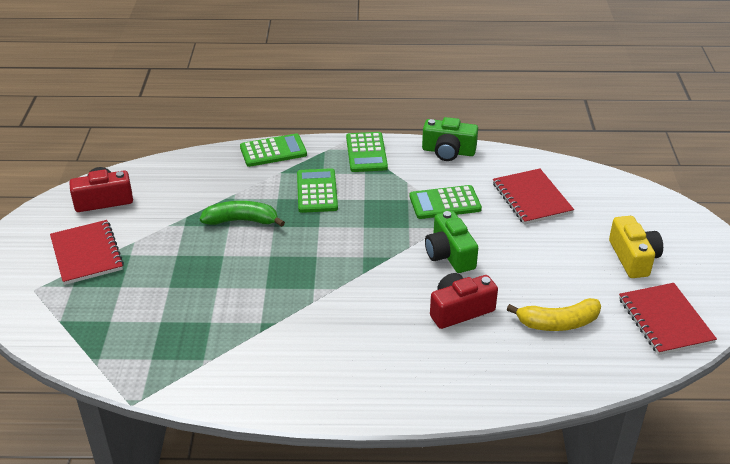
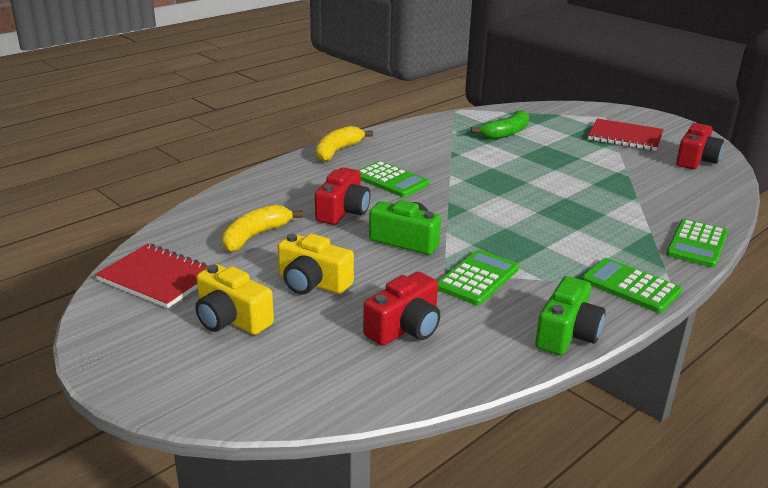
camera: 135 degrees right, 10 degrees down
(242, 221) = (591, 190): green banana -> green banana (506, 133)
(317, 191) = (592, 233): green calculator -> green calculator (391, 180)
(364, 401) = (337, 151): none -> yellow banana
(448, 151) = (567, 334): green camera -> green camera turned 150 degrees clockwise
(531, 198) = (405, 328): red notebook -> red camera
(555, 256) = (312, 283): none -> yellow camera

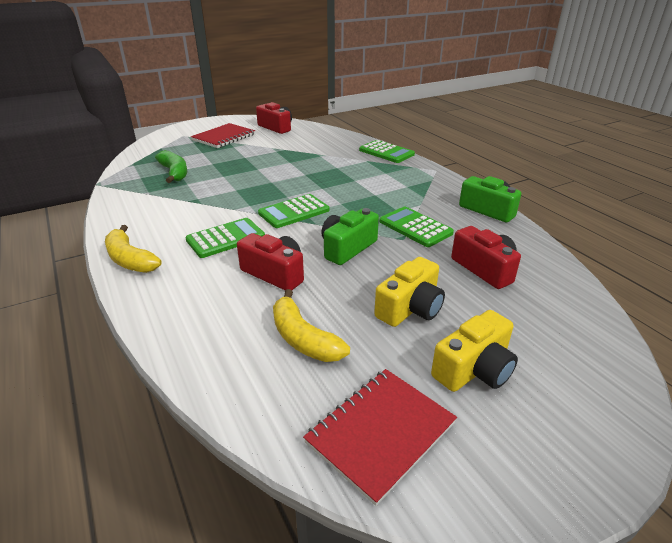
camera: 75 degrees left, 5 degrees up
(631, 286) = (433, 180): green calculator -> green calculator (294, 212)

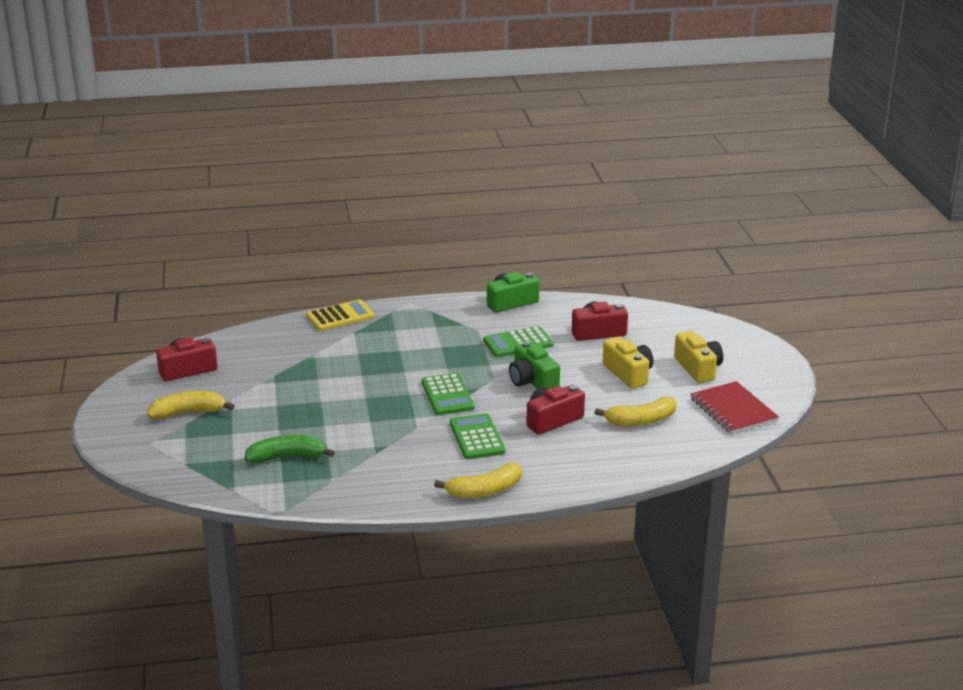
camera: 70 degrees left, 5 degrees down
(224, 137) = (188, 412): red notebook -> yellow banana
(386, 152) = (340, 316): green calculator -> yellow calculator

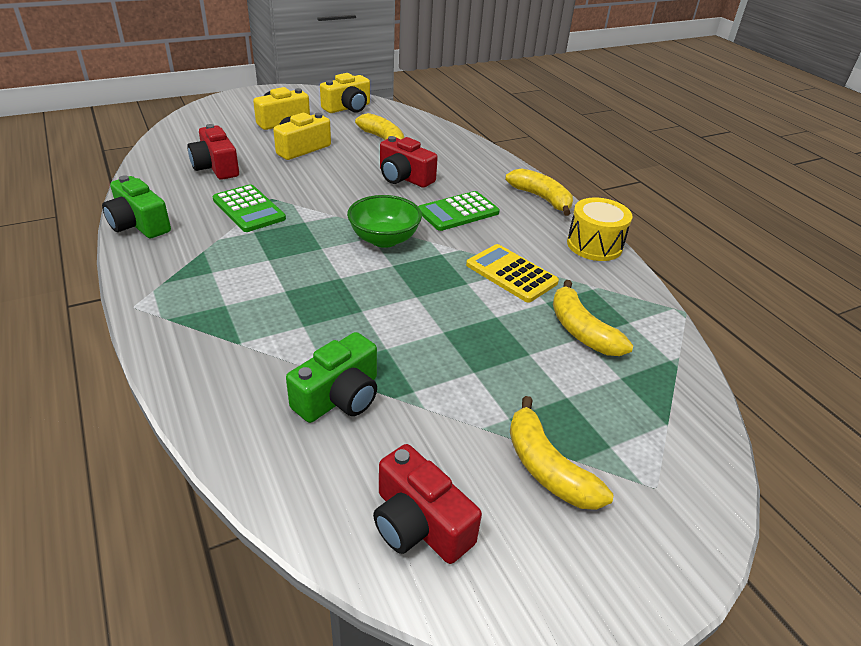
camera: 110 degrees left, 10 degrees up
(287, 457) = (581, 330): green banana -> yellow banana
(340, 316) = (185, 369): yellow calculator -> yellow calculator (511, 274)
(390, 498) = (594, 245): none -> yellow drum
(447, 395) = (384, 239): green calculator -> green bowl
(532, 381) = (333, 193): green camera -> green camera (339, 397)
(733, 410) = (348, 108): red notebook -> yellow camera

